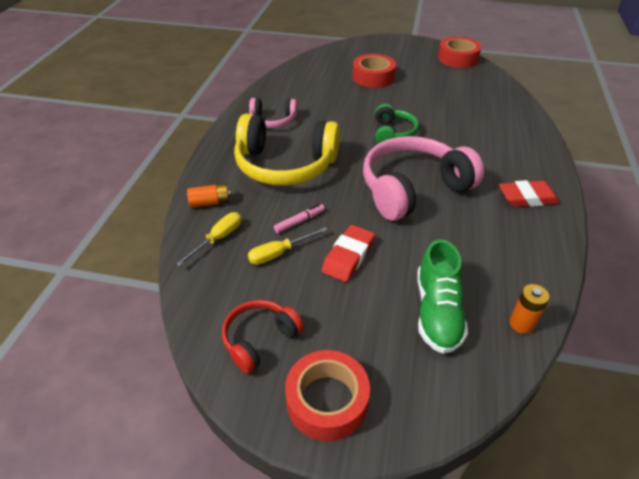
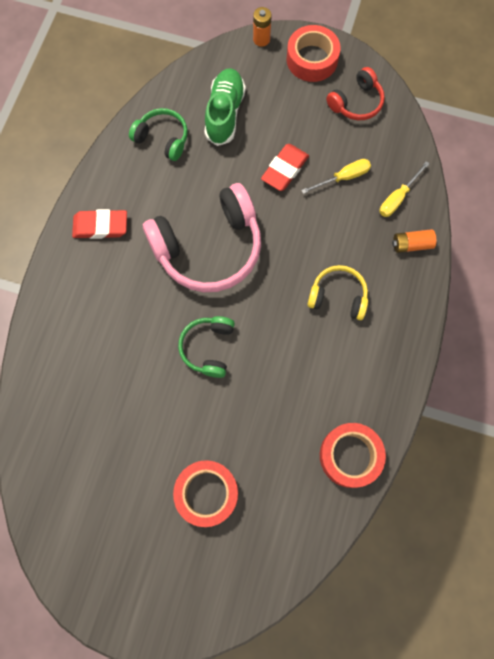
camera: 175 degrees left, 30 degrees up
(273, 121) = (353, 387): pink headphones -> none
(285, 165) = (338, 296): yellow headphones -> yellow headphones, size x0.52
(299, 221) = (325, 213): pink marker -> none
(458, 58) = (60, 545): red tape -> red tape (350, 456)
(504, 278) = (162, 139): none -> green headphones
(521, 324) = (166, 100): orange battery -> orange battery (261, 39)

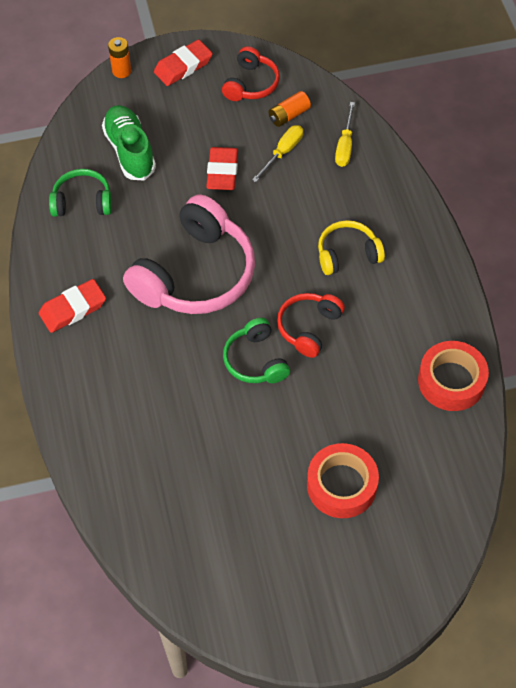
camera: 30 degrees left, 15 degrees down
(266, 343) = (308, 327): none -> red headphones
(312, 59) = (183, 66): red tape -> red eraser
(411, 245) = (384, 178): orange battery -> orange battery (289, 115)

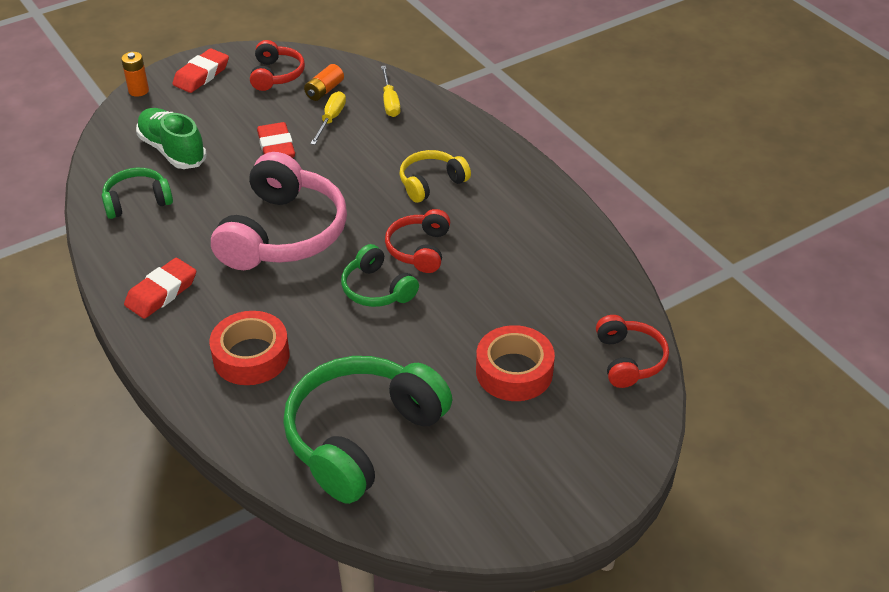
camera: 20 degrees left, 15 degrees down
(189, 510) = (362, 437): none -> green headphones
(448, 505) = (629, 360): none -> red headphones
(451, 381) = (581, 258): red tape -> red tape (251, 356)

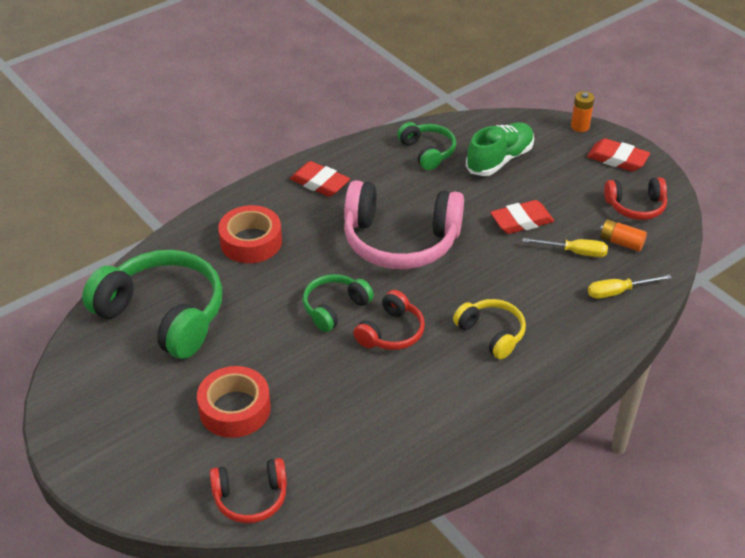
camera: 85 degrees right, 0 degrees up
(419, 249) = (391, 332): red headphones -> red headphones turned 120 degrees clockwise

